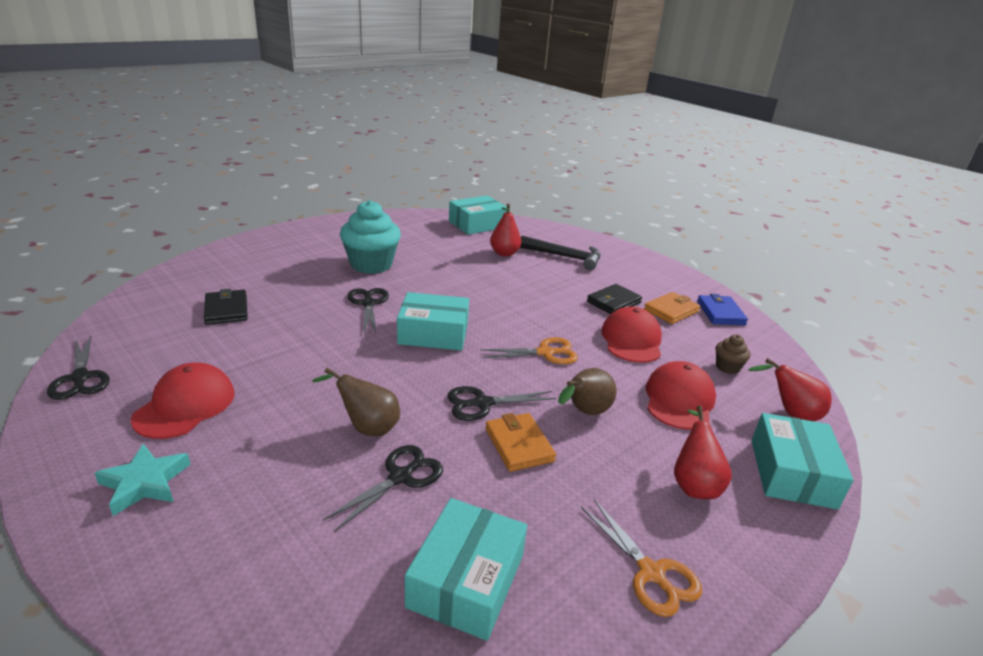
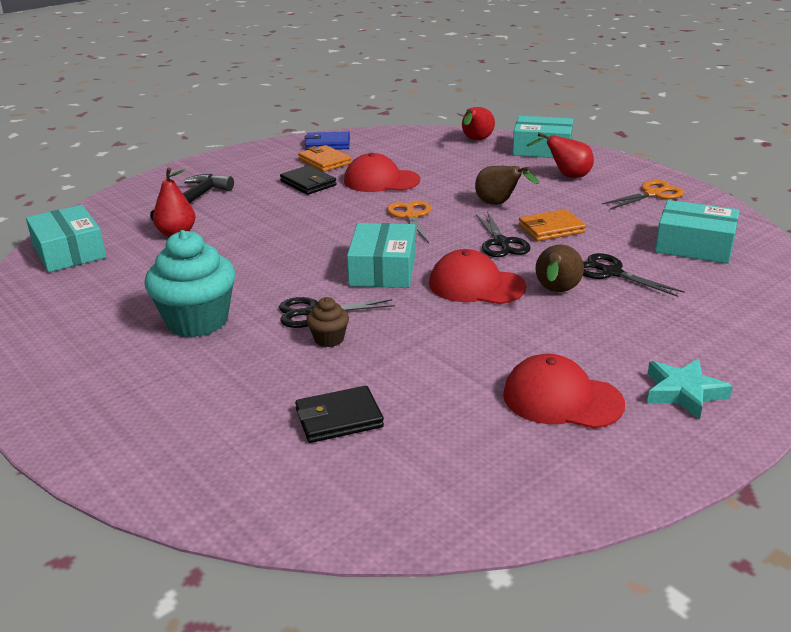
camera: 85 degrees left, 0 degrees up
(80, 378) = (537, 499): black scissors -> none
(679, 400) = (470, 171): red cap -> red cap (476, 285)
(727, 367) = (418, 151): brown cupcake -> brown cupcake (329, 339)

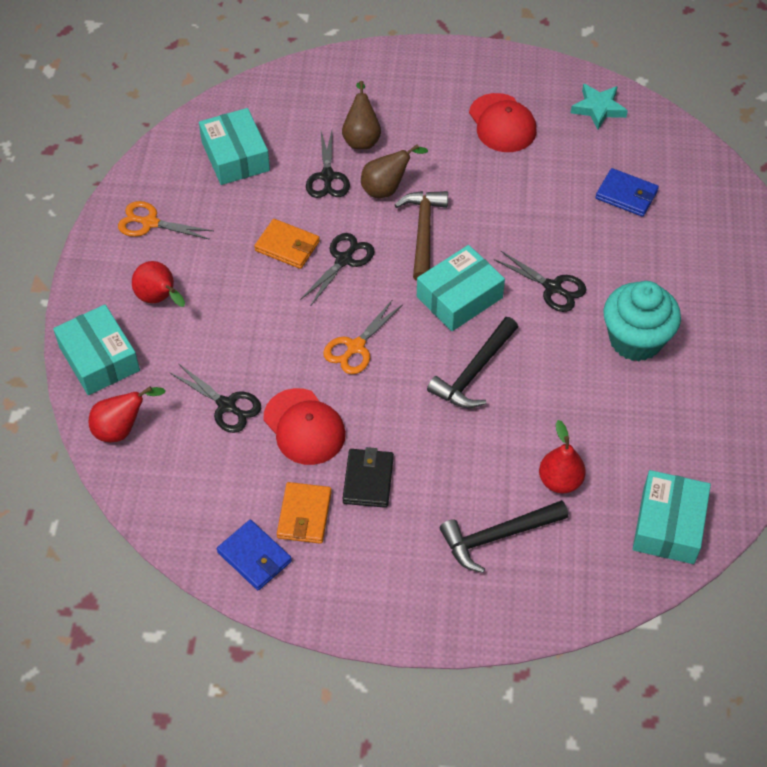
camera: 135 degrees left, 25 degrees up
(310, 245) = (474, 372): none -> black hammer
(329, 339) = (570, 257): brown cupcake -> none
(339, 418) = (626, 195): black wallet -> blue wallet
(440, 167) = (226, 405): none -> black scissors
(476, 285) = (423, 232): red cap -> brown hammer
(499, 204) = (271, 306): brown pear -> brown pear (361, 138)
(683, 392) = (440, 84): turquoise star -> turquoise star (598, 108)

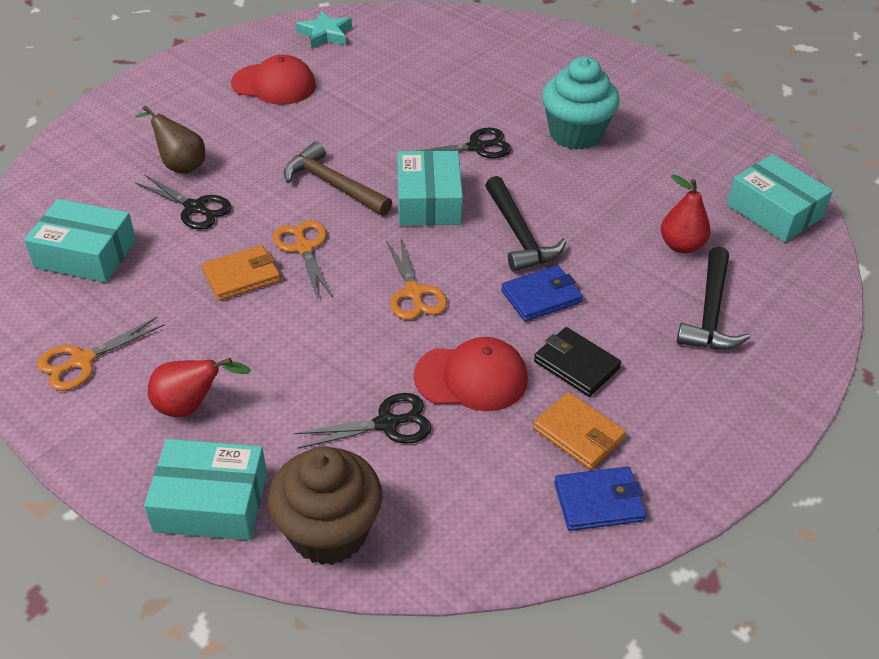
camera: 55 degrees left, 10 degrees down
(122, 429) = (328, 532): red pear -> brown cupcake
(344, 260) = (304, 248): black scissors -> orange scissors
(386, 189) = (257, 180): brown pear -> none
(626, 195) = (427, 65): blue wallet -> blue wallet (541, 297)

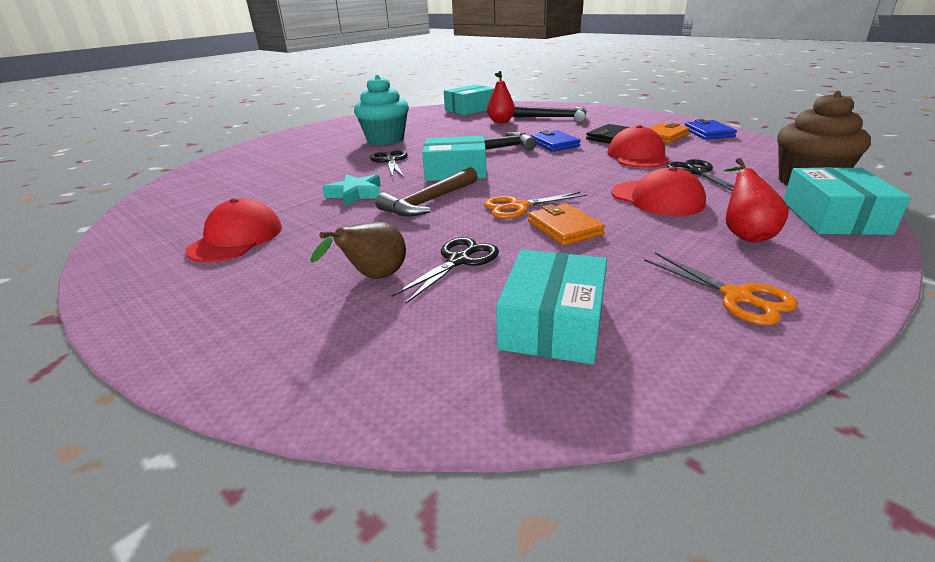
camera: 85 degrees left, 15 degrees down
(303, 361) = (657, 198): none -> red cap
(325, 34) = (157, 220): turquoise star -> turquoise star (355, 194)
(413, 293) = (563, 171): orange scissors -> none

